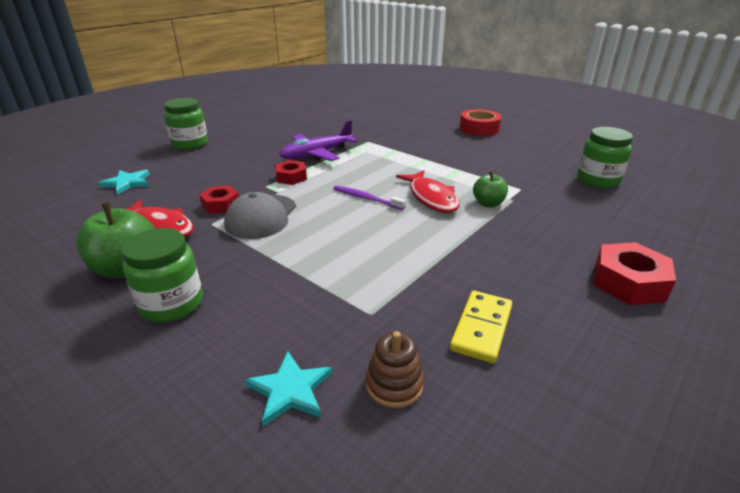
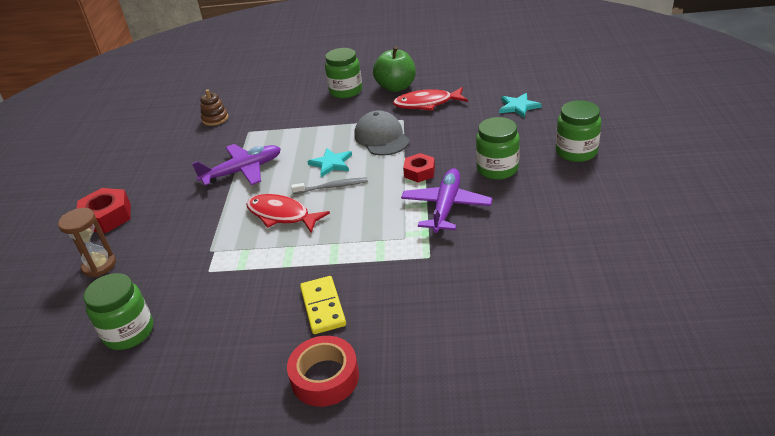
camera: 145 degrees right, 5 degrees up
(221, 205) = (422, 129): red nut -> none
(247, 157) = (497, 169): none -> green jar
(290, 390) = (254, 100): turquoise star -> turquoise star (331, 163)
(366, 198) = (332, 187): purple toothbrush -> grey toothbrush
(430, 256) = (243, 171): none -> purple plane
(481, 328) = (189, 152): yellow domino -> yellow domino (323, 307)
(488, 204) = (229, 235): green apple -> none
(631, 232) = (99, 266): none -> brown hourglass

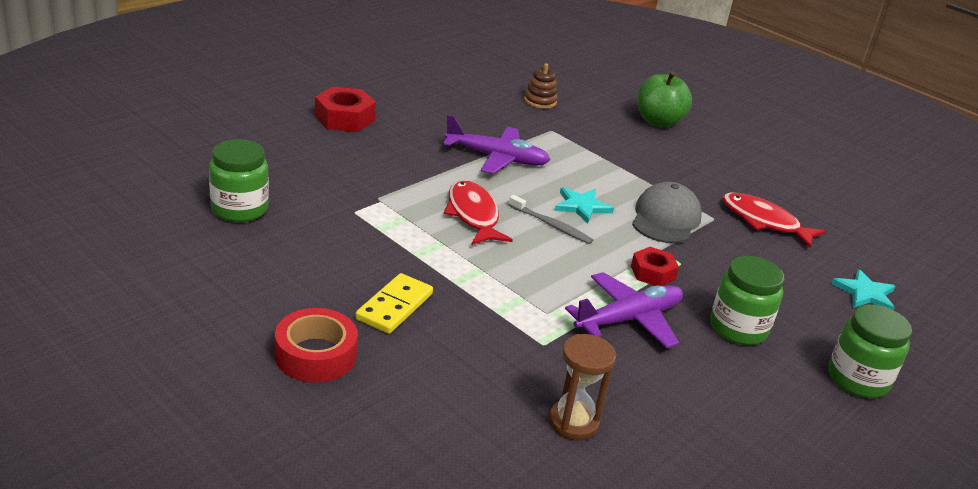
camera: 35 degrees right, 5 degrees down
(99, 266) = (288, 148): brown hourglass -> brown hourglass (573, 422)
(346, 91) = (698, 156): green jar -> none
(396, 87) = (756, 186): green apple -> green apple (658, 122)

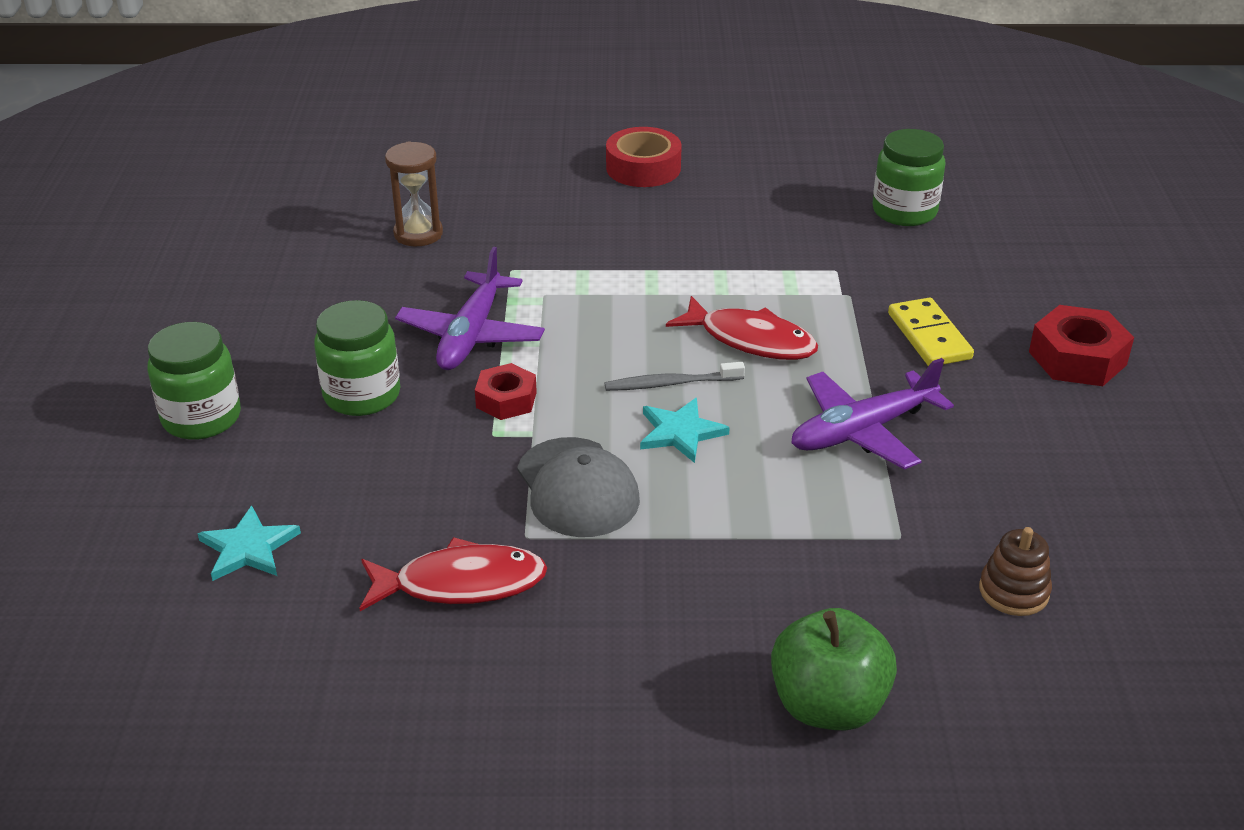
camera: 140 degrees right, 5 degrees up
(394, 306) = (656, 224): yellow domino -> yellow domino (929, 336)

